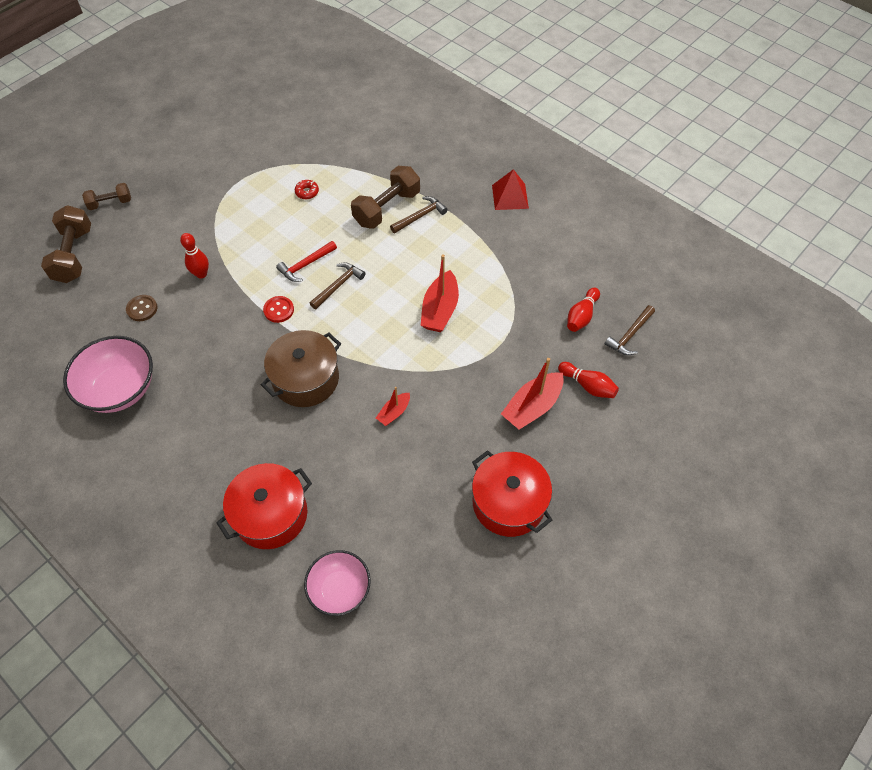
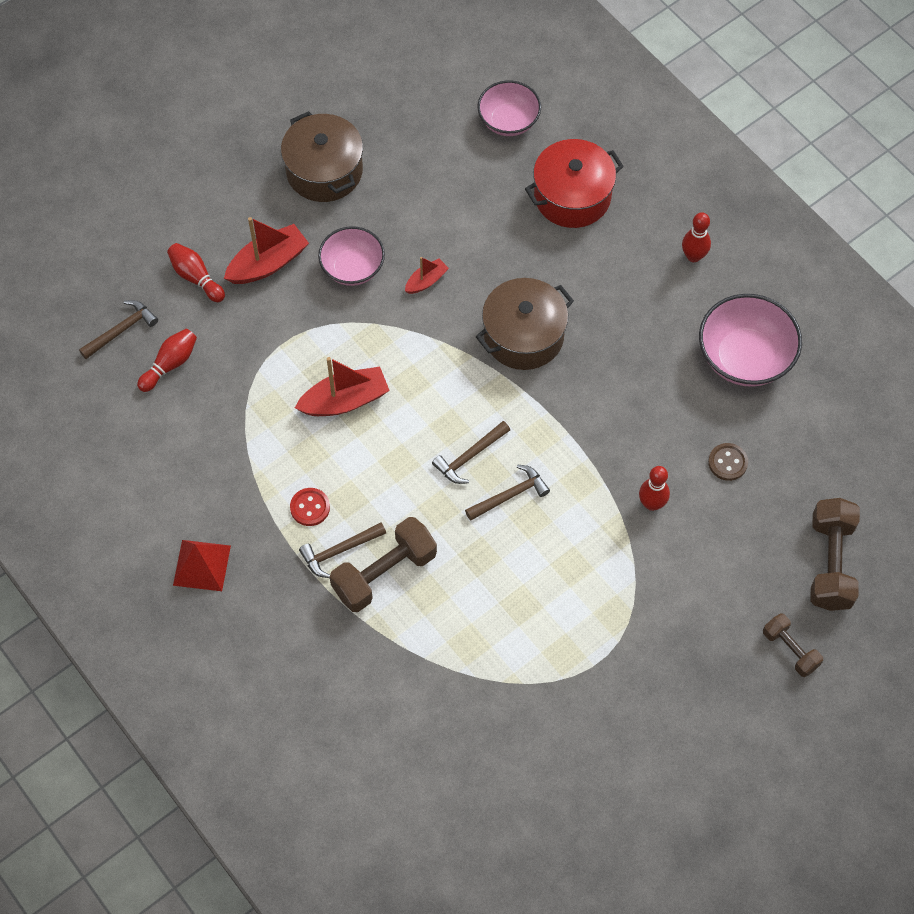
camera: 170 degrees left, 5 degrees up
(110, 203) = (790, 649): brown dumbbell -> brown dumbbell turned 60 degrees clockwise
(157, 472) = (693, 256): none -> red bowling pin
(279, 310) = (550, 433): red button -> red button (310, 507)
(305, 265) = (510, 495): red hammer -> brown hammer
(307, 192) = (497, 622): red donut -> none
(440, 310) = (345, 400): red boat -> red boat turned 45 degrees clockwise
(459, 414) = (352, 268): none -> pink bowl
(508, 502) = (324, 171): red pot -> brown pot

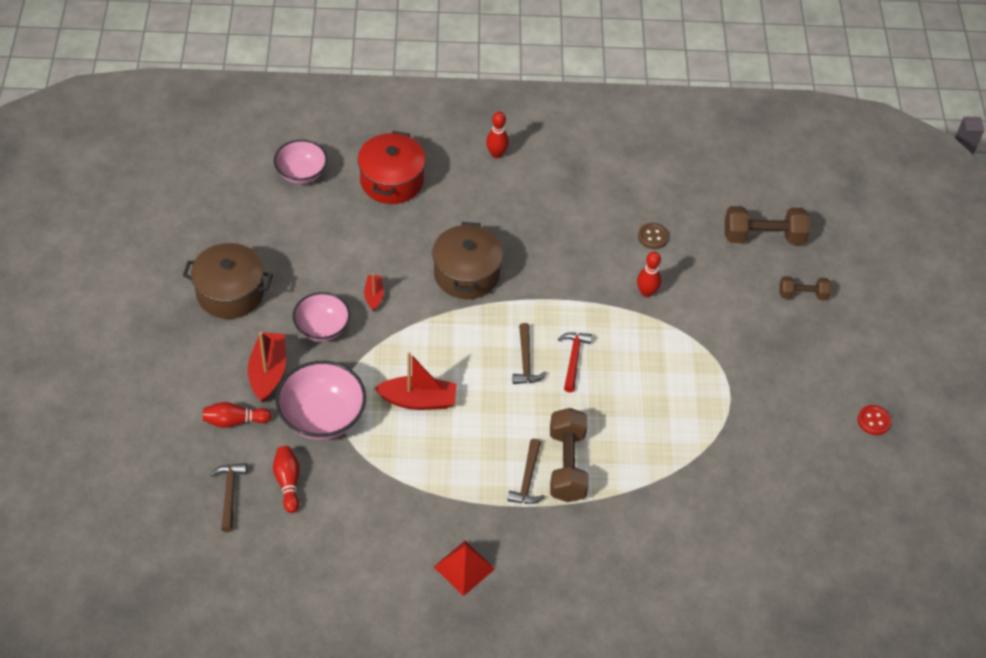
camera: 55 degrees left, 10 degrees down
(310, 507) = (479, 474): red button -> red button (873, 421)
(345, 400) = (418, 400): red boat -> red boat turned 75 degrees clockwise
(510, 495) = (573, 359): brown hammer -> red hammer
(744, 357) = (590, 179): pink bowl -> pink bowl (322, 417)
(830, 563) = (763, 236): brown dumbbell -> brown dumbbell turned 45 degrees counterclockwise

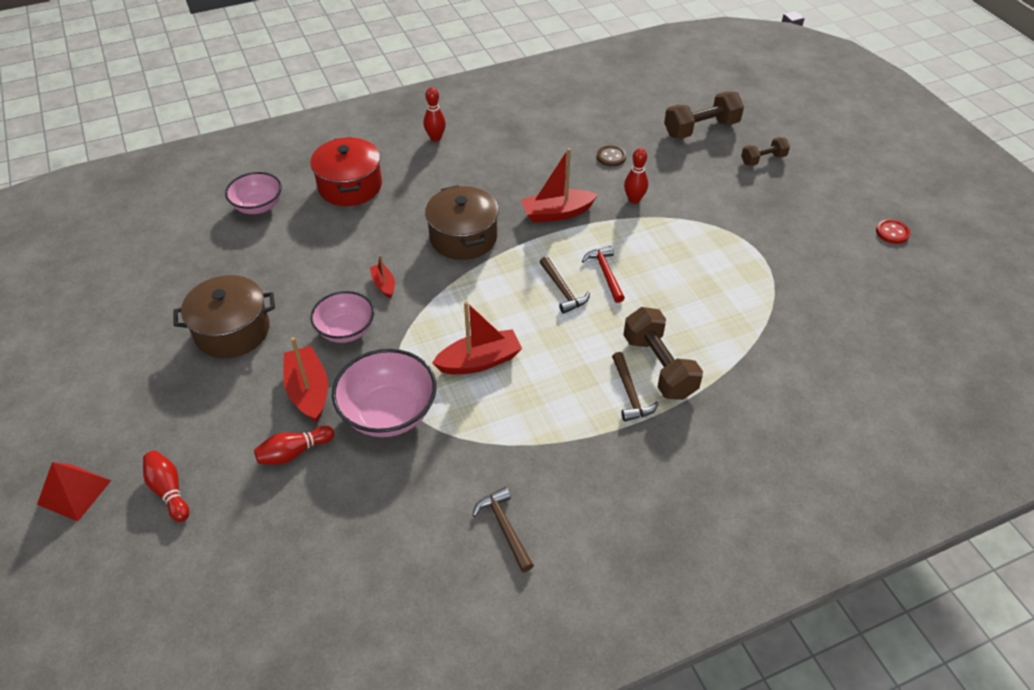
camera: 20 degrees left, 5 degrees down
(229, 494) = (324, 531): brown hammer -> brown hammer (504, 527)
(288, 482) = (384, 493): red bowling pin -> red bowling pin (169, 490)
(464, 567) = (620, 505): red pyramid -> red pyramid (74, 492)
(565, 280) = (557, 213): none -> red boat

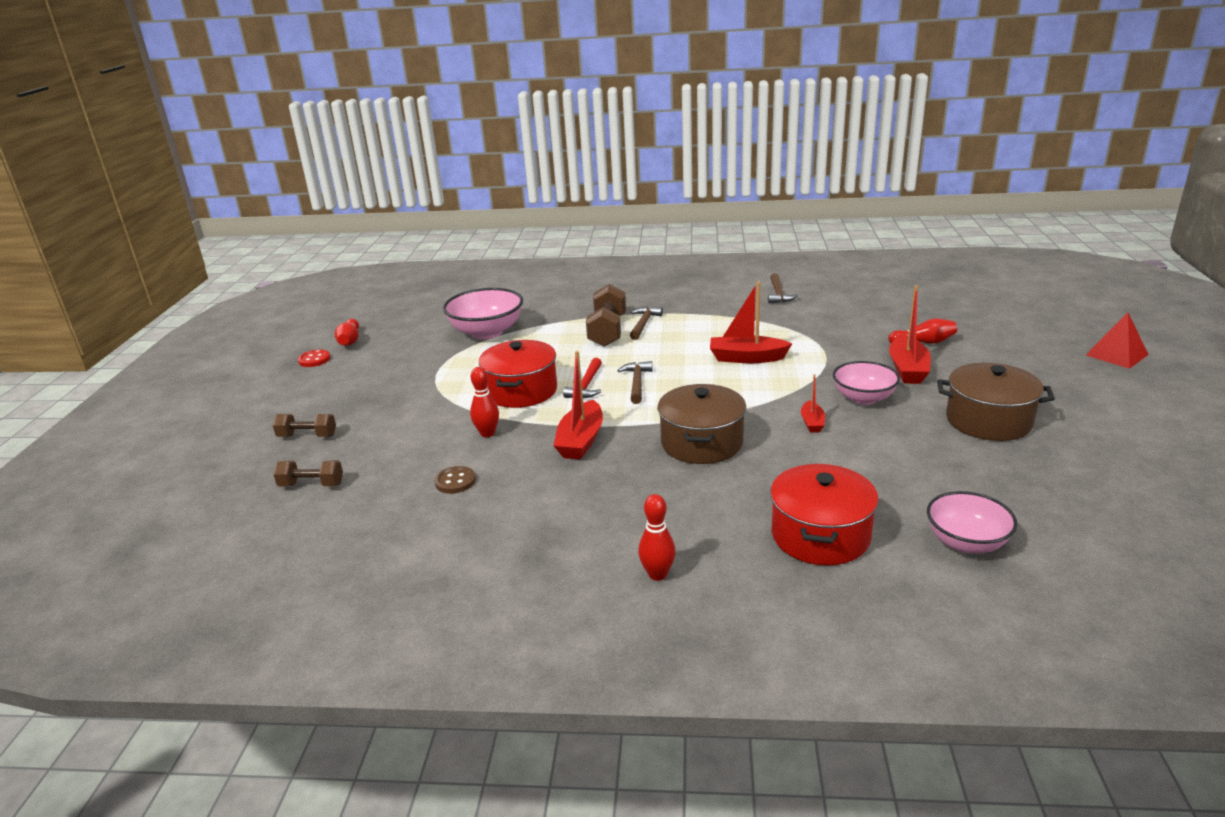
camera: 150 degrees left, 20 degrees down
(169, 490) = (1030, 342): red bowling pin -> red bowling pin (350, 341)
(388, 413) = (839, 347): pink bowl -> pink bowl (487, 332)
(557, 213) = (581, 441): red boat -> red boat turned 90 degrees clockwise
(656, 250) = (521, 391): none -> red pot
(701, 129) = (311, 485): brown dumbbell -> brown dumbbell, size x0.59

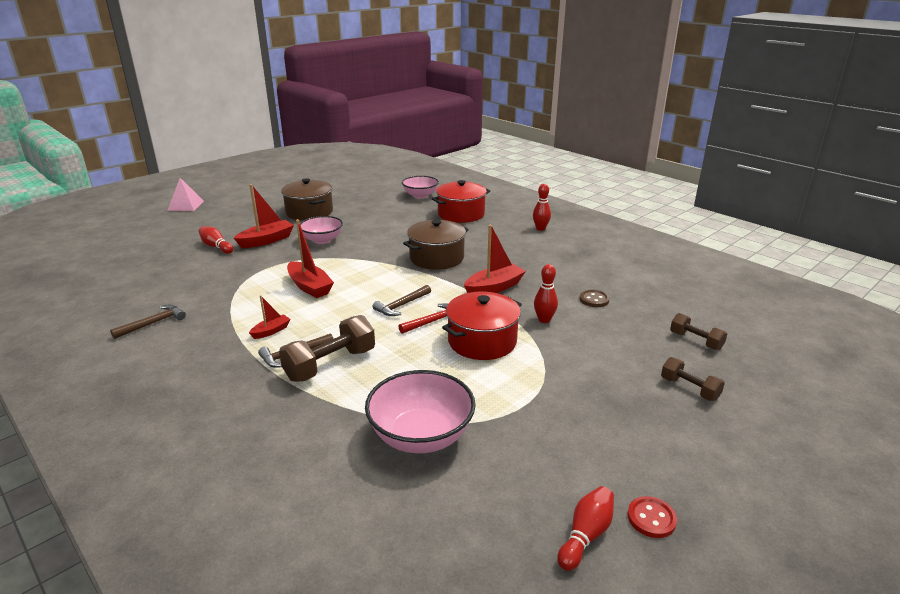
camera: 140 degrees left, 0 degrees up
(812, 423) = (371, 242): red boat -> red boat (271, 331)
(1116, 354) = (186, 205): red pyramid -> pink pyramid

